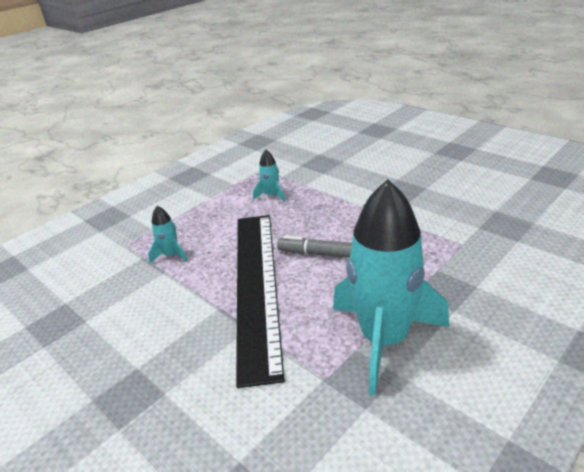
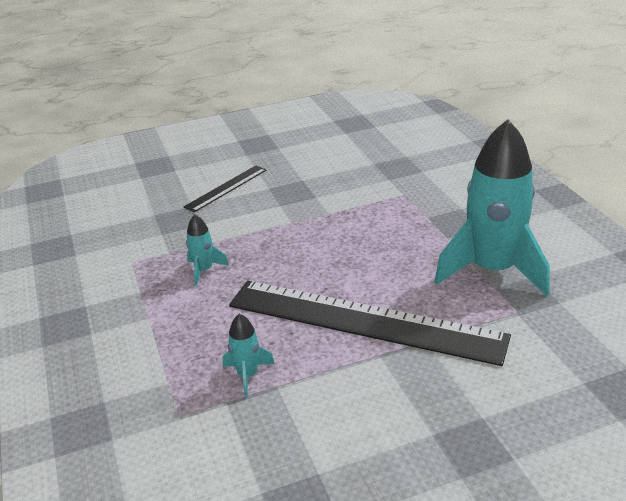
camera: 65 degrees left, 0 degrees up
(319, 254) = (348, 269): grey marker -> none
(378, 163) = (226, 188): none -> black ruler

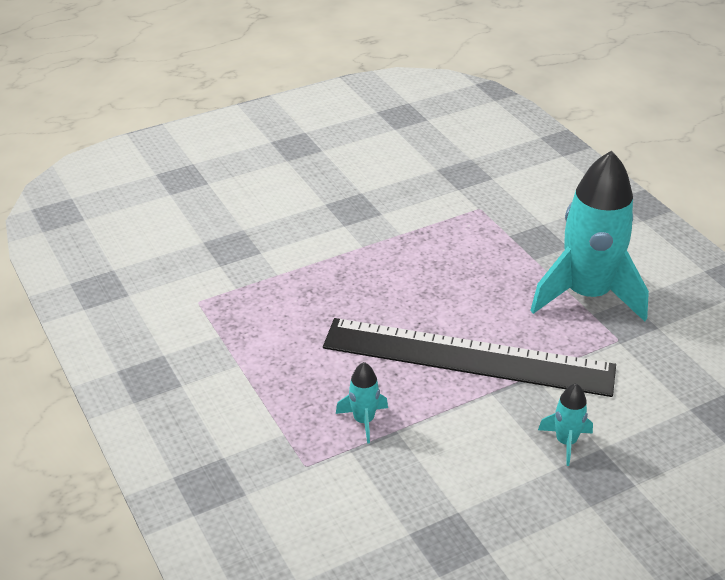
camera: 10 degrees left, 5 degrees up
(204, 270) = (282, 308): turquoise rocket -> turquoise rocket (566, 442)
(226, 188) = (276, 205): black ruler -> none

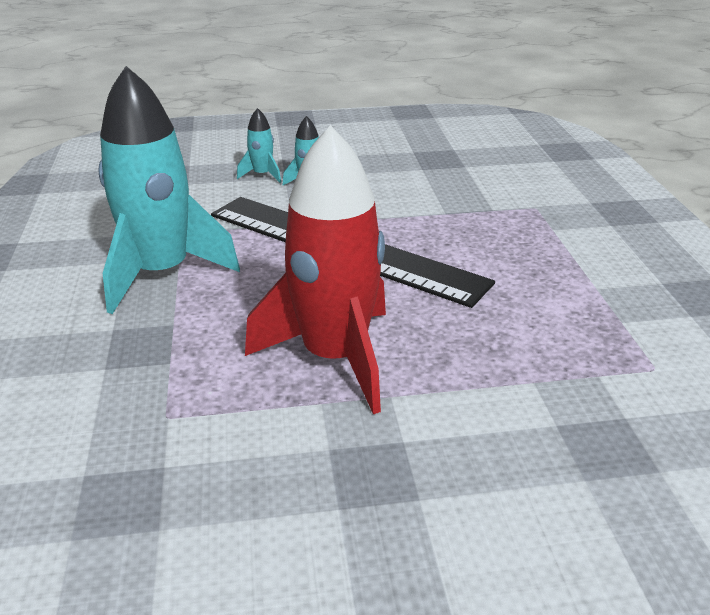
camera: 160 degrees left, 5 degrees down
(363, 421) = (473, 223): turquoise rocket -> turquoise rocket (262, 175)
(410, 261) = (334, 357): none -> red rocket

